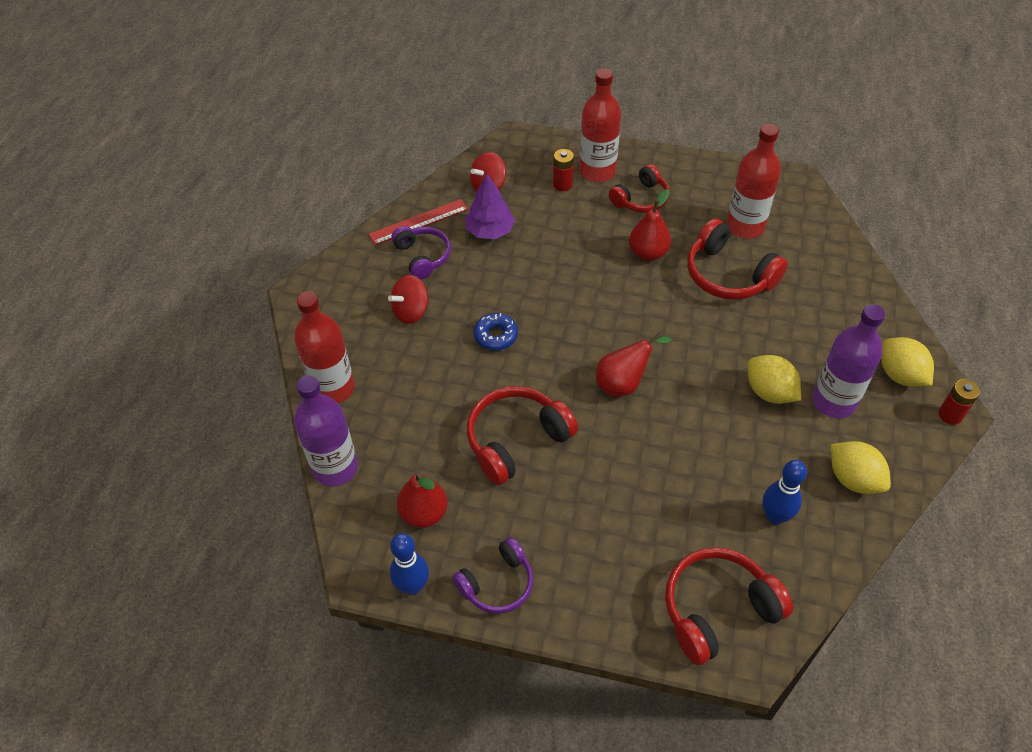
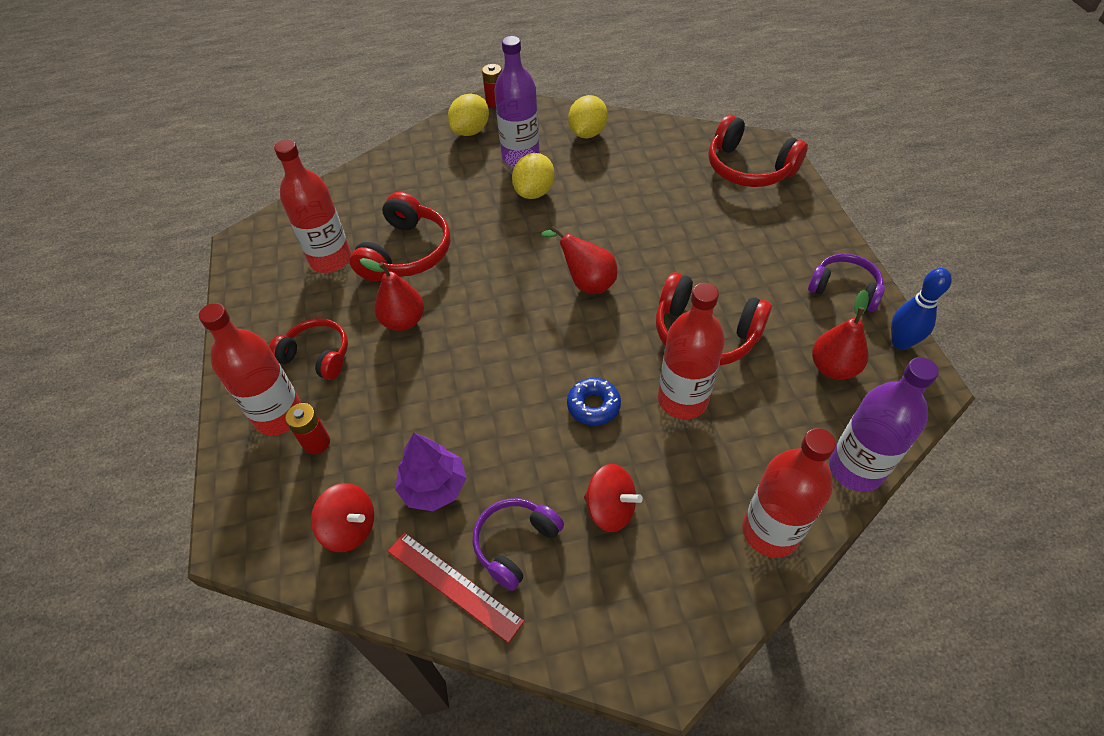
camera: 115 degrees left, 0 degrees up
(464, 392) = (682, 399): none -> red bottle
(775, 516) = (650, 161): blue bowling pin -> none

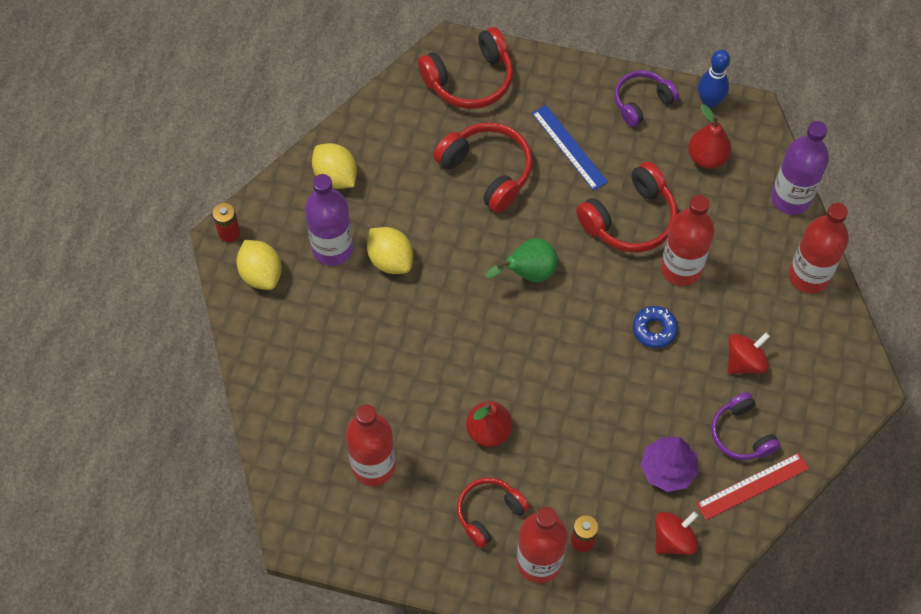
camera: 65 degrees left, 10 degrees up
(406, 252) = (404, 398): red headphones -> red headphones (487, 171)
(586, 282) = (528, 273): red pear -> green pear
(743, 257) = (569, 147): none -> blue ruler

